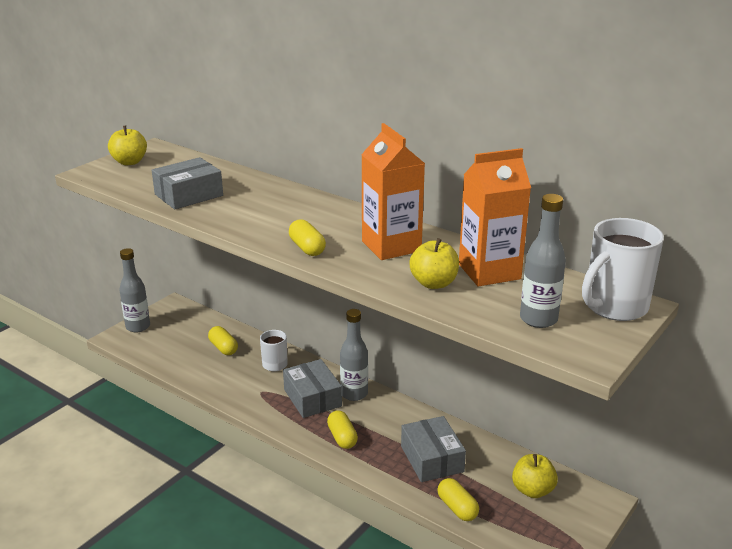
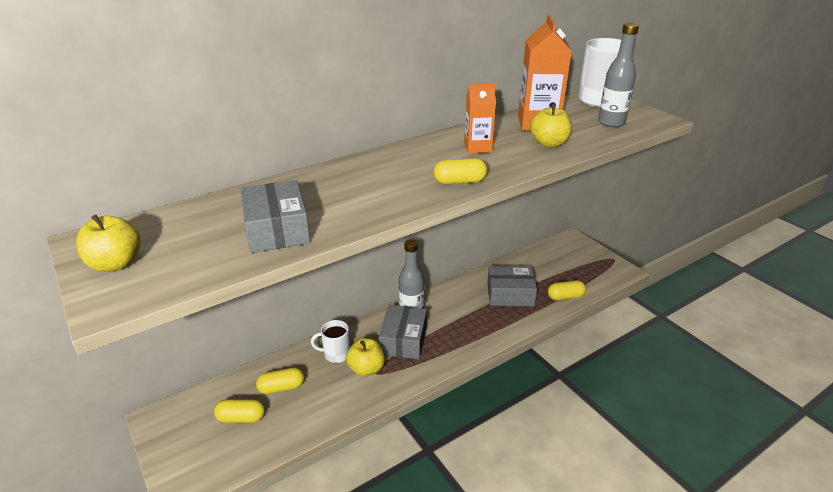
camera: 70 degrees left, 5 degrees up
(138, 327) = (175, 462): grey bottle -> none
(312, 398) = (403, 340): grey box -> grey box turned 75 degrees counterclockwise
(342, 437) = (466, 334): yellow capsule -> yellow capsule (241, 418)
(391, 246) = (477, 147): orange carton -> orange carton, size x0.60
(532, 490) = (556, 261): yellow apple -> yellow apple (366, 369)

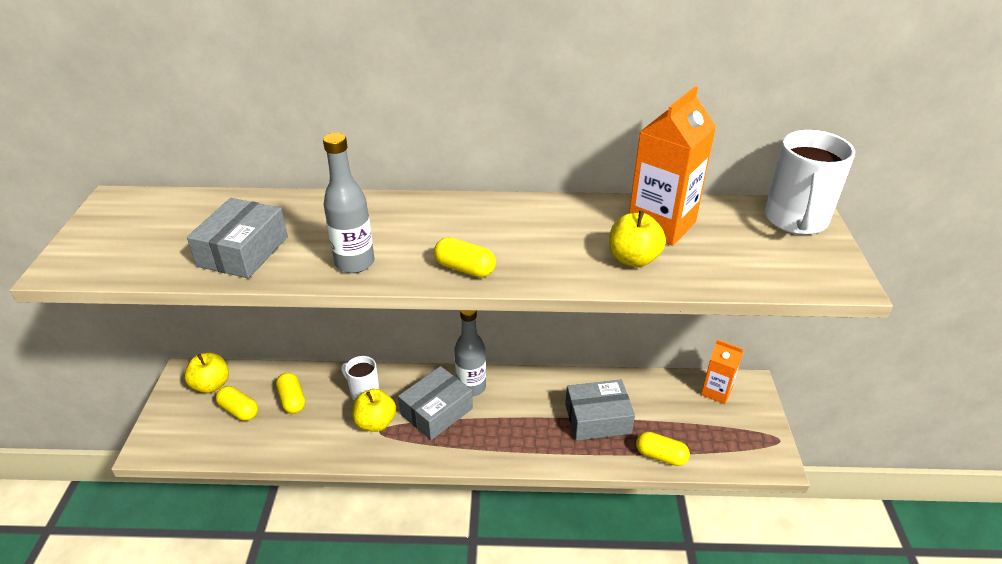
camera: 35 degrees right, 5 degrees up
(116, 264) = (105, 232): yellow apple -> yellow apple (211, 385)
(281, 387) = (292, 400): yellow capsule -> yellow capsule turned 45 degrees clockwise
(477, 147) = (543, 232): orange carton -> orange carton (716, 391)
(510, 294) = (597, 419): grey box -> grey box turned 45 degrees counterclockwise
(611, 123) = (761, 260): grey bottle -> grey bottle (354, 263)

